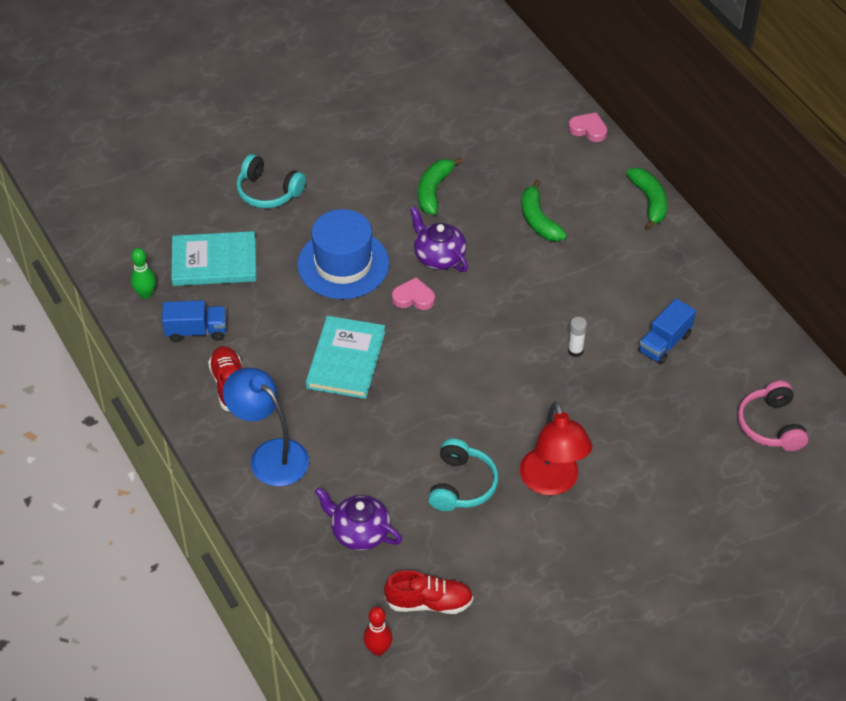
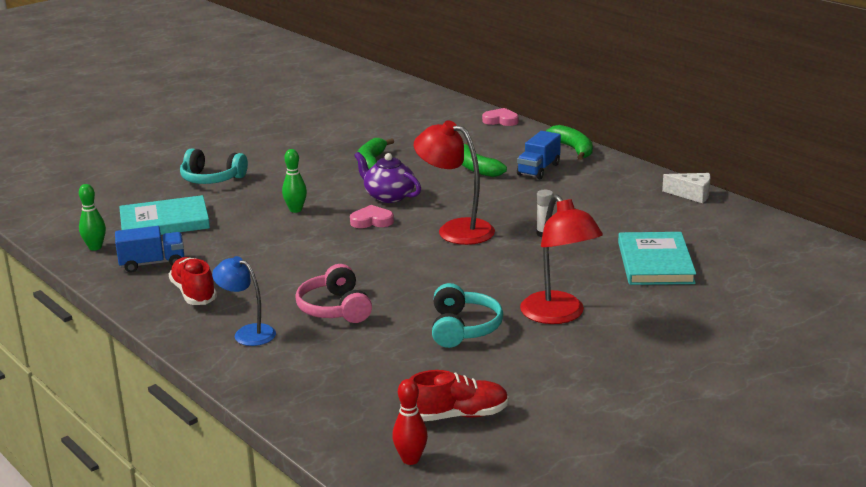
camera: 10 degrees left, 25 degrees down
(270, 455) = (247, 333): blue lamp -> blue lamp, size x0.64
(343, 264) = (296, 210): blue hat -> green bowling pin
(346, 360) = (314, 264): turquoise book -> turquoise book (655, 262)
(359, 532) = (361, 374): purple teapot -> none
(491, 328) = (455, 230): none -> red lamp
(664, 343) = (628, 220): blue truck -> blue truck (538, 169)
(744, 309) = (692, 194): none -> white cheese
(771, 425) = (758, 255): pink headphones -> pink headphones (335, 308)

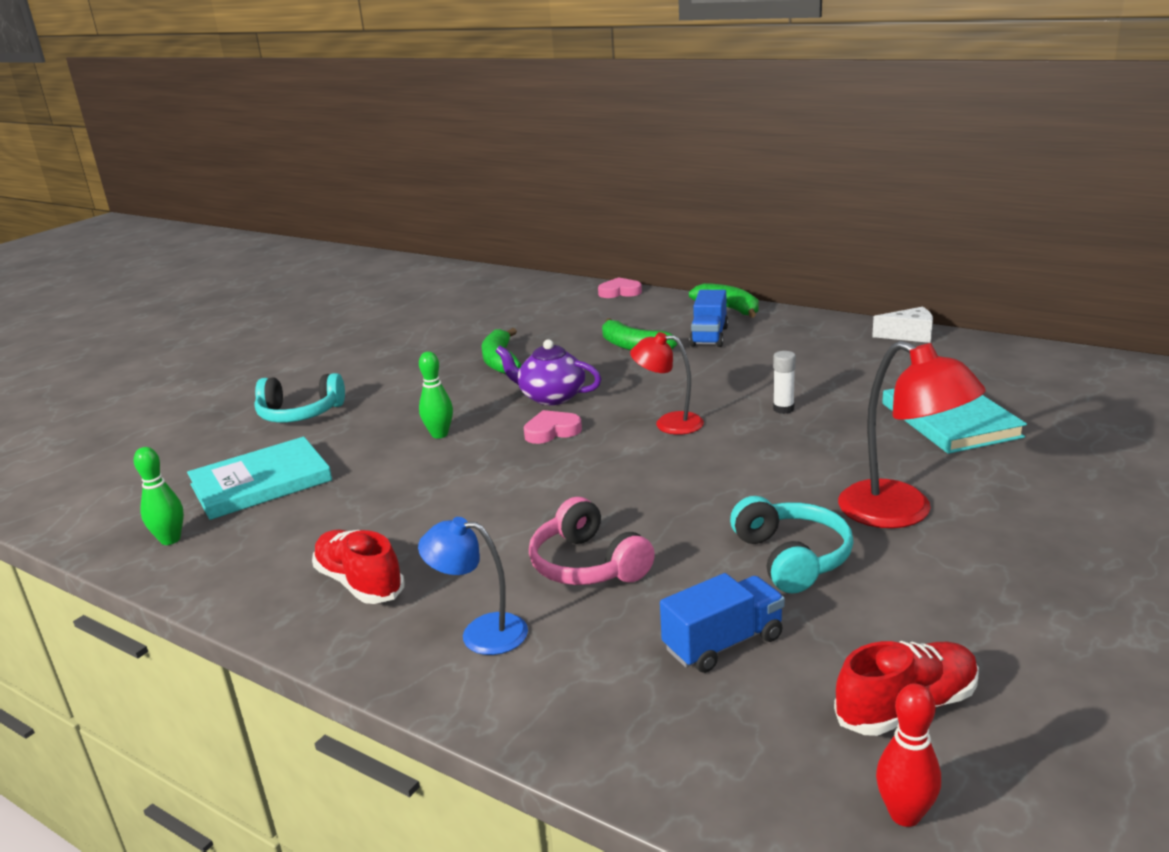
camera: 15 degrees left, 0 degrees up
(152, 263) = (271, 548): blue truck -> blue truck (723, 643)
(455, 230) = (669, 423): red lamp -> red lamp, size x0.64

